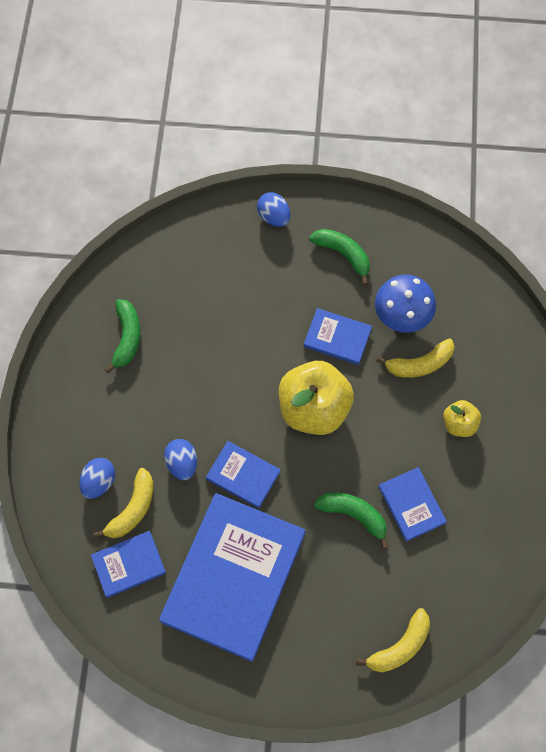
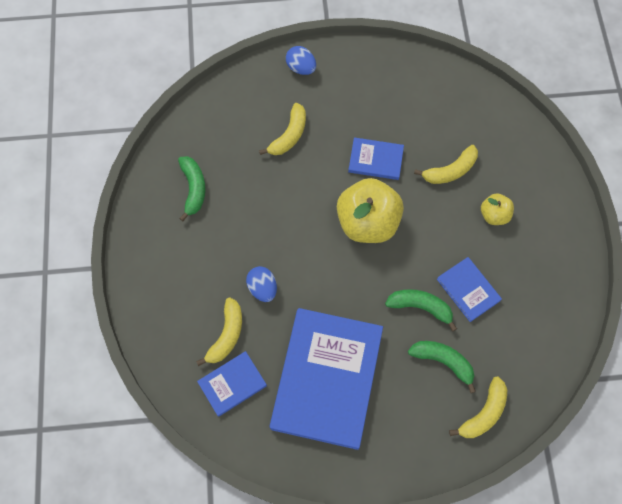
camera: 10 degrees left, 0 degrees up
(99, 482) = (192, 316): blue egg -> none
(243, 475) = (318, 289): blue book -> none
(245, 293) = (289, 135): none -> yellow banana
(343, 254) = (366, 90): green banana -> green banana (443, 361)
(401, 316) = (426, 133): blue mushroom -> none

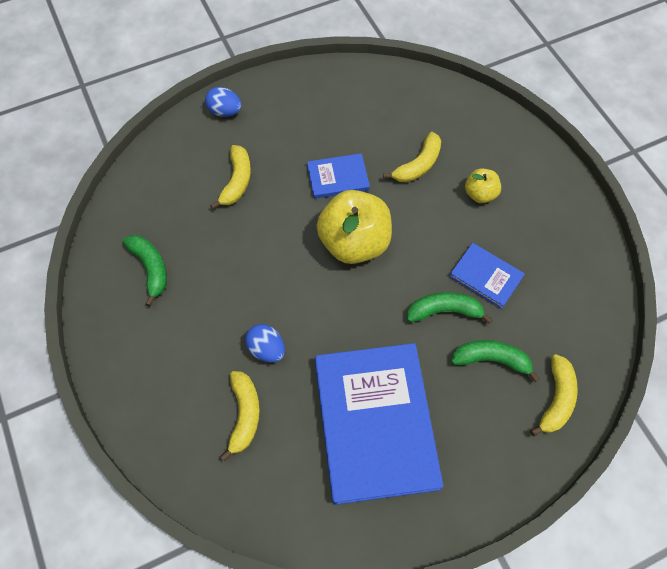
camera: 20 degrees left, 5 degrees down
(232, 384) = (271, 468): blue book -> none

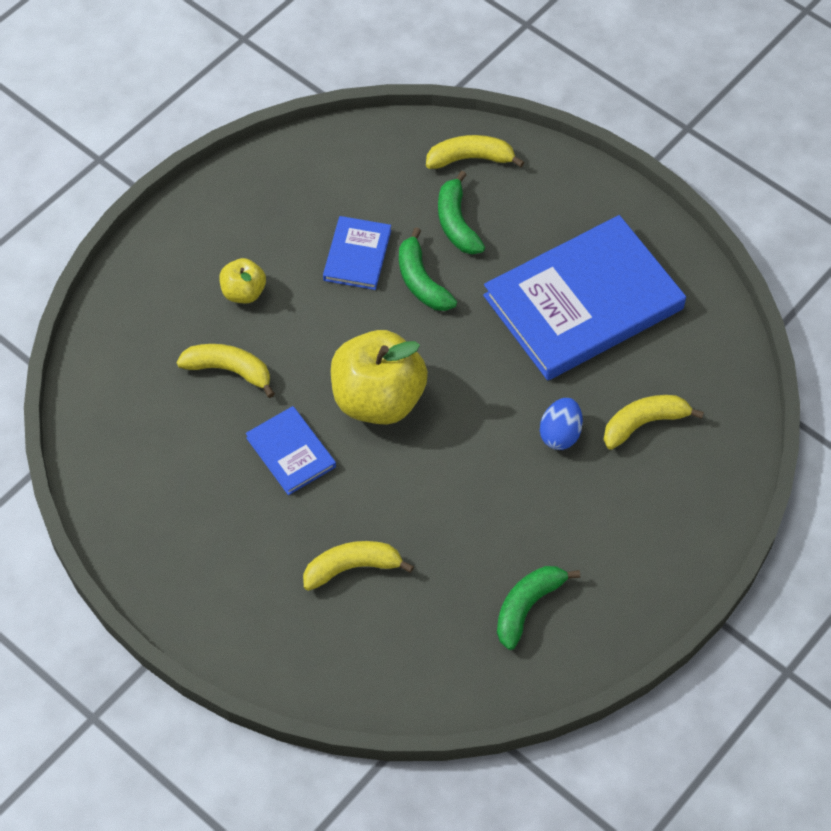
camera: 115 degrees left, 5 degrees down
(225, 111) = (242, 637): blue egg -> none

